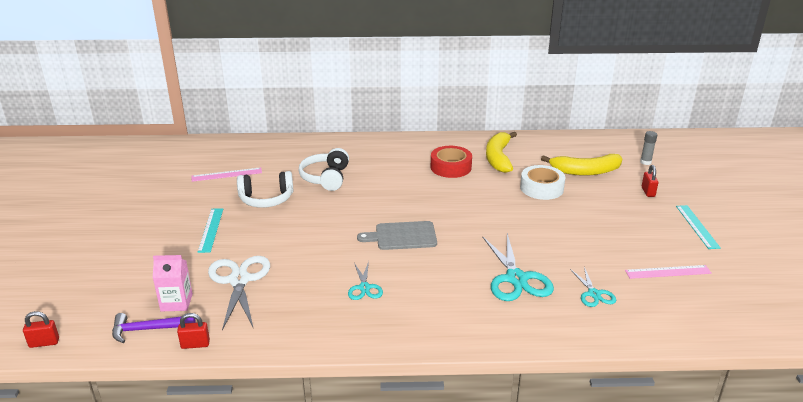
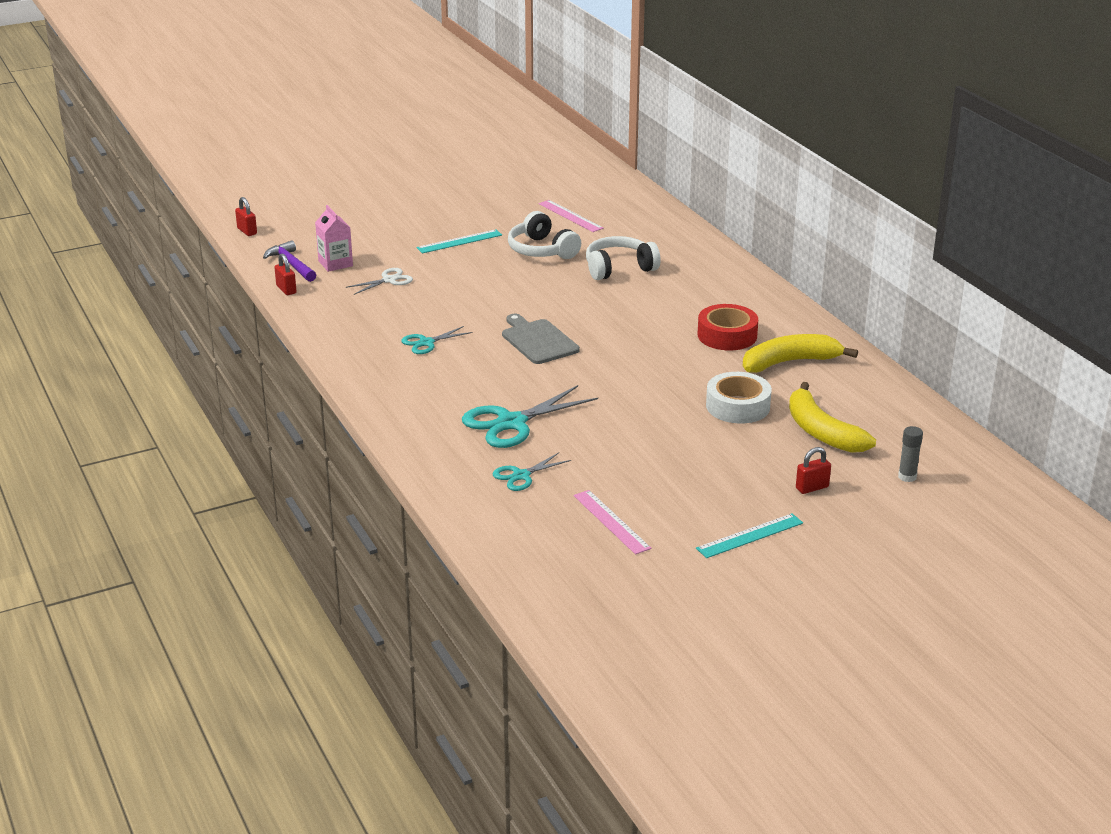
camera: 65 degrees right, 0 degrees up
(239, 280) = (389, 280): white scissors -> white scissors, size x0.55

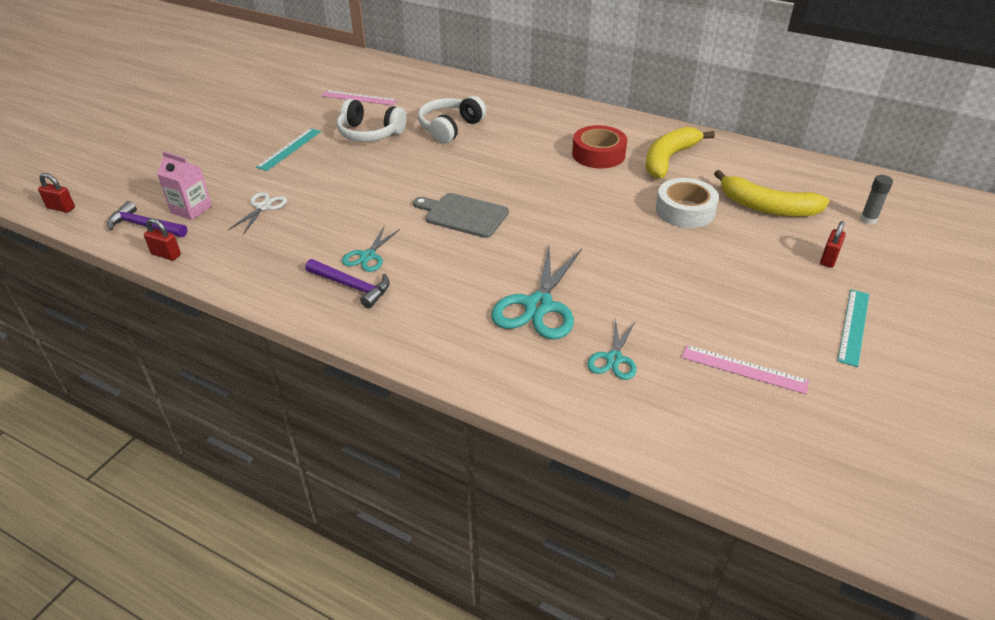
camera: 35 degrees left, 10 degrees up
(391, 358) = (351, 286): none -> purple hammer

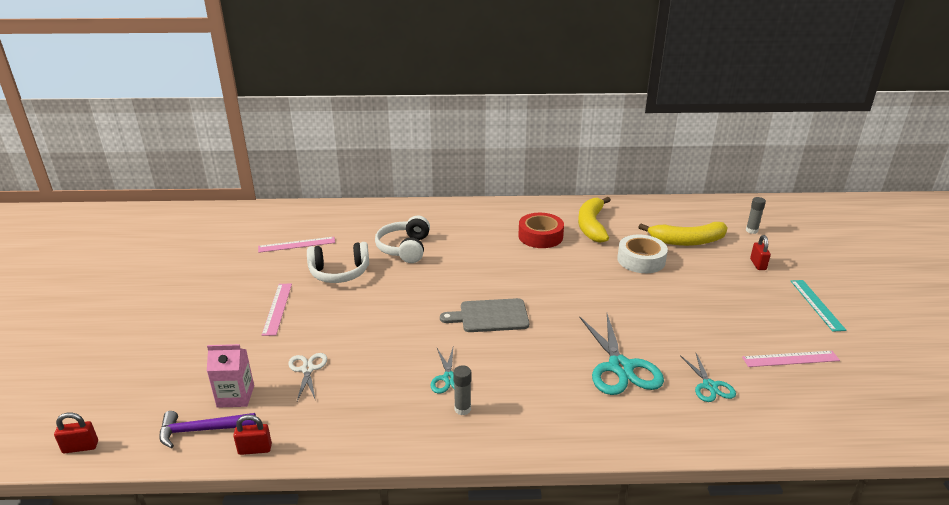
camera: 30 degrees left, 10 degrees down
(289, 149) = (277, 308): turquoise ruler -> pink ruler
(351, 286) = (462, 409): purple hammer -> grey glue stick

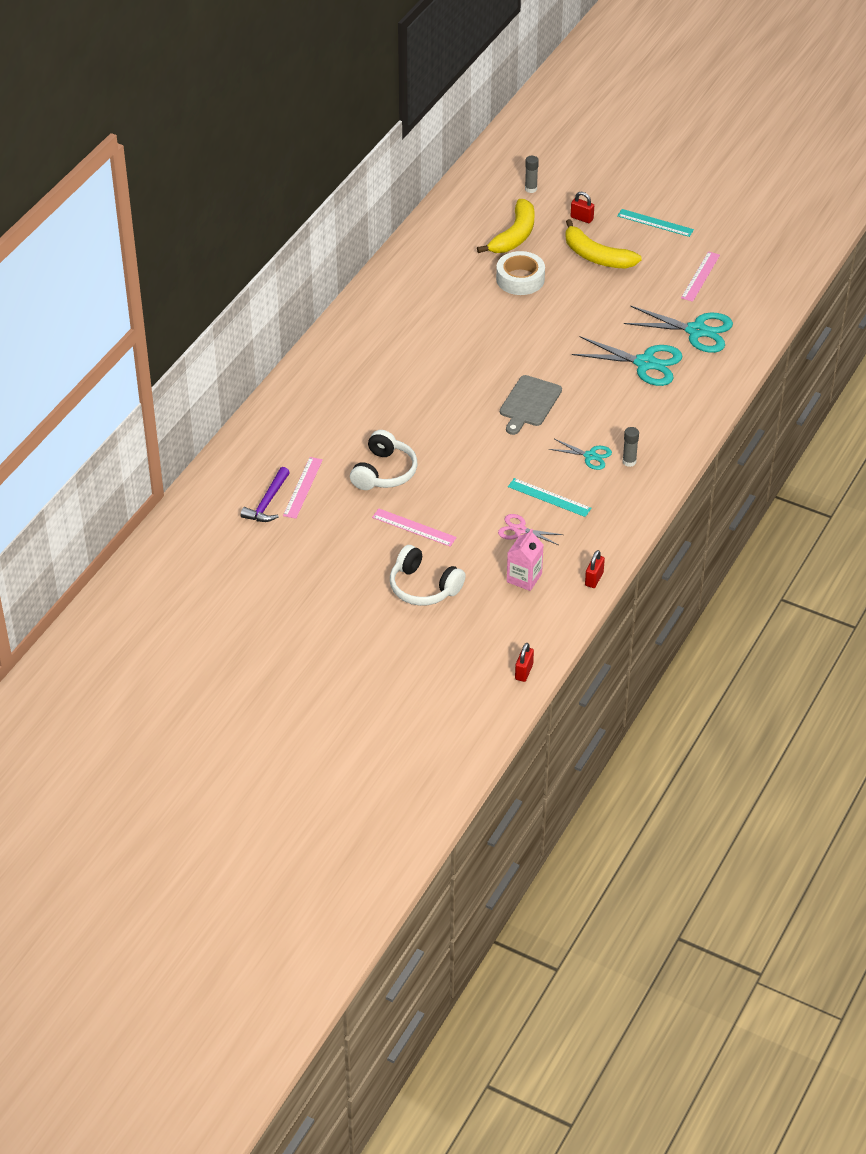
camera: 60 degrees left, 15 degrees up
(202, 430) = (552, 603): purple hammer -> purple hammer (268, 502)
(307, 369) = (520, 530): white scissors -> pink scissors
(367, 372) = (549, 497): none -> turquoise ruler
(405, 248) = (375, 416): white headphones -> white headphones (423, 587)
(540, 236) = (429, 320): red tape -> none
(591, 226) = (438, 279): yellow banana -> yellow banana (596, 256)
(709, 386) = (696, 331): turquoise scissors -> turquoise scissors, size x1.82

